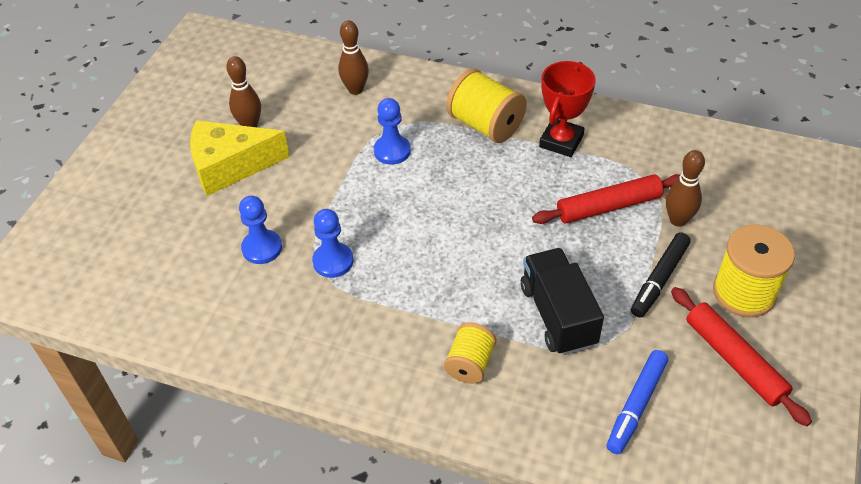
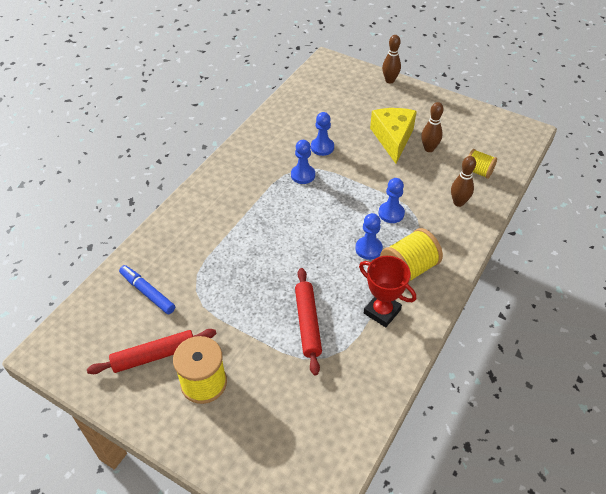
camera: 100 degrees right, 0 degrees up
(464, 165) = (368, 249): none -> blue pawn
(470, 363) = (208, 223): yellow spool -> yellow spool (478, 171)
(557, 315) = (225, 271): black truck -> none
(659, 279) = (233, 334): black marker -> none
(678, 220) = (282, 364): brown bowling pin -> brown bowling pin (390, 80)

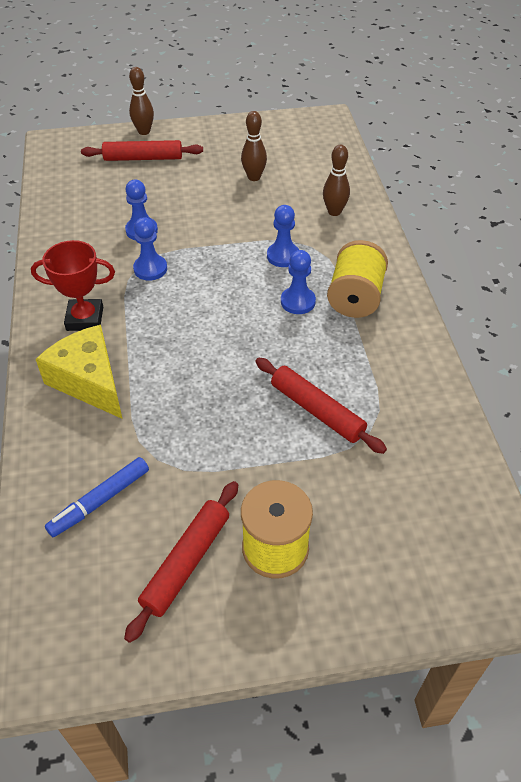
camera: 40 degrees left, 0 degrees up
(147, 293) = (100, 501): blue marker -> blue marker turned 45 degrees counterclockwise
(371, 99) = (143, 158): none -> red rolling pin
(382, 311) = (374, 352): red trophy -> red trophy (85, 319)
(393, 138) = (207, 185): yellow cheese -> yellow cheese (89, 381)
(478, 171) = (321, 175): yellow spool -> none

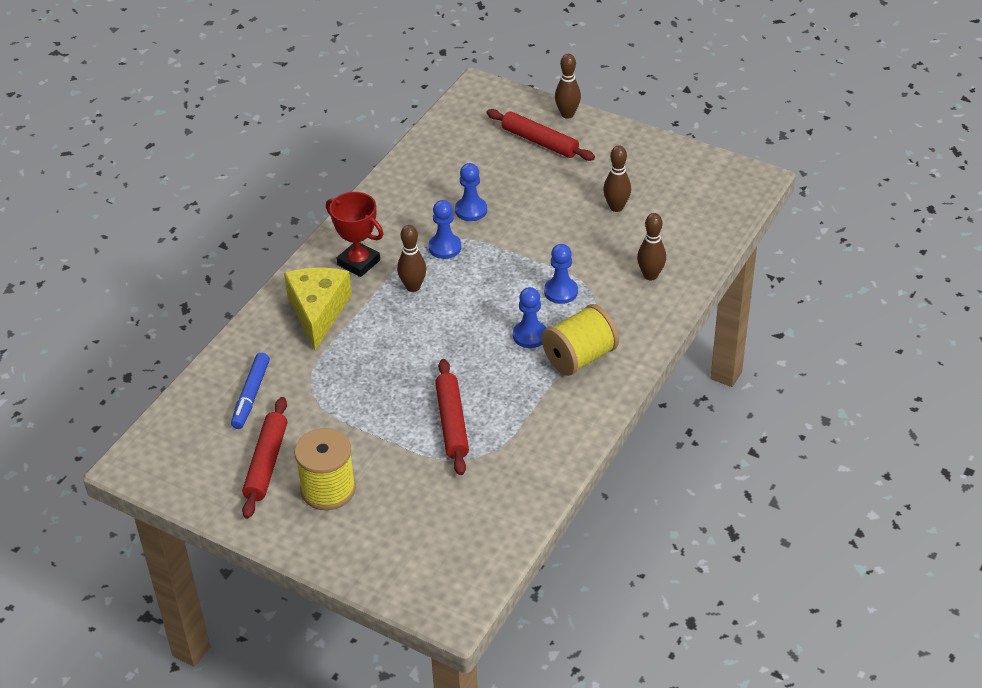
camera: 40 degrees right, 5 degrees down
(100, 501) = (251, 395): blue marker -> blue marker turned 75 degrees counterclockwise
(156, 314) = (413, 287): none -> brown bowling pin
(186, 563) = (266, 463): red rolling pin -> red rolling pin turned 60 degrees counterclockwise

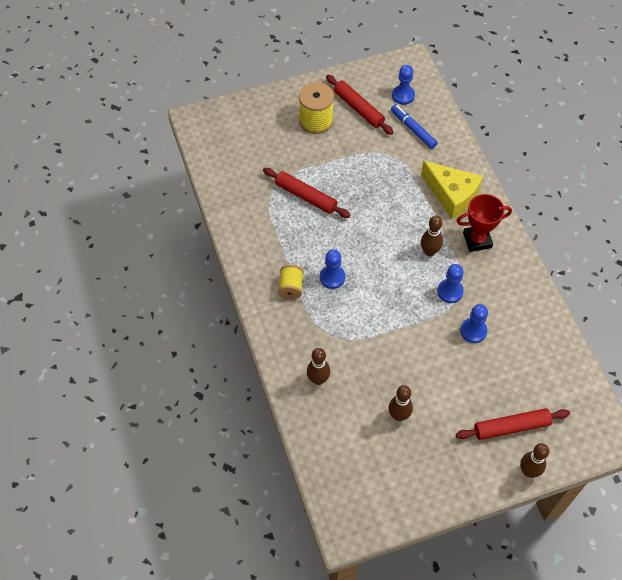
camera: 130 degrees right, 15 degrees up
(561, 292) = (352, 320): blue pawn -> blue pawn (403, 95)
(580, 357) = (291, 287): yellow spool -> yellow spool, size x0.62

